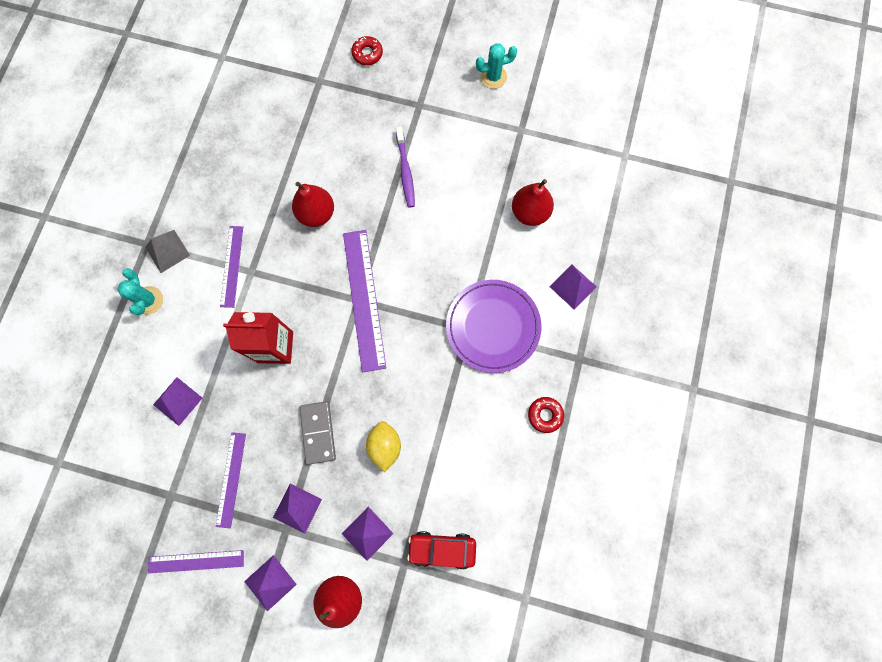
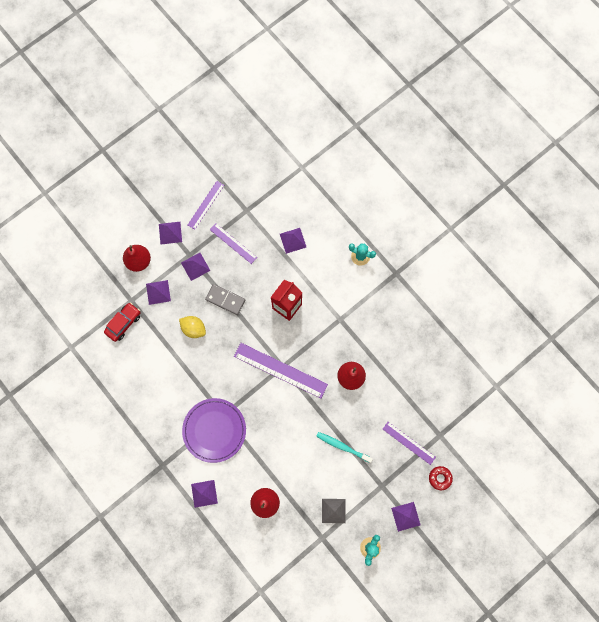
camera: 125 degrees right, 0 degrees up
(167, 251) = (383, 282): grey pyramid -> grey pyramid (333, 510)
(231, 266) = (350, 311): purple ruler -> purple ruler (409, 443)
(405, 171) = (342, 446): purple toothbrush -> turquoise toothbrush
(434, 62) = (406, 516): none -> purple pyramid
(545, 415) = (147, 423): red donut -> none

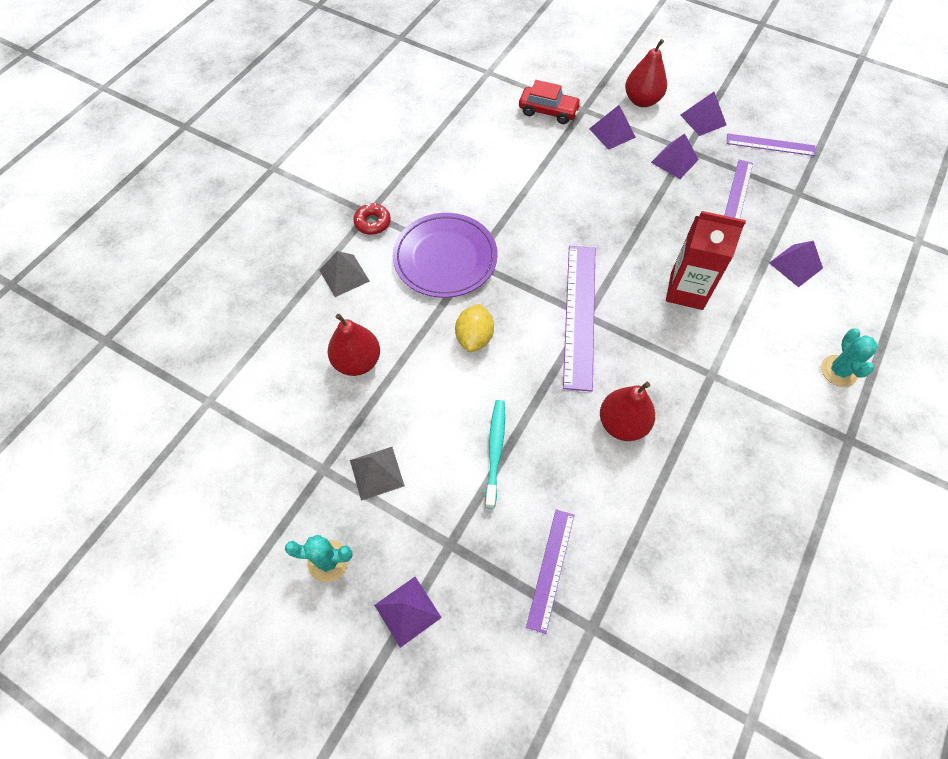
camera: 70 degrees right, 15 degrees down
(194, 329) = (583, 187): yellow lemon -> yellow lemon (474, 338)
(204, 493) = (344, 275): purple pyramid -> grey pyramid
(225, 300) = (648, 210): grey domino -> none
(440, 478) = (507, 657): red donut -> red donut (372, 222)

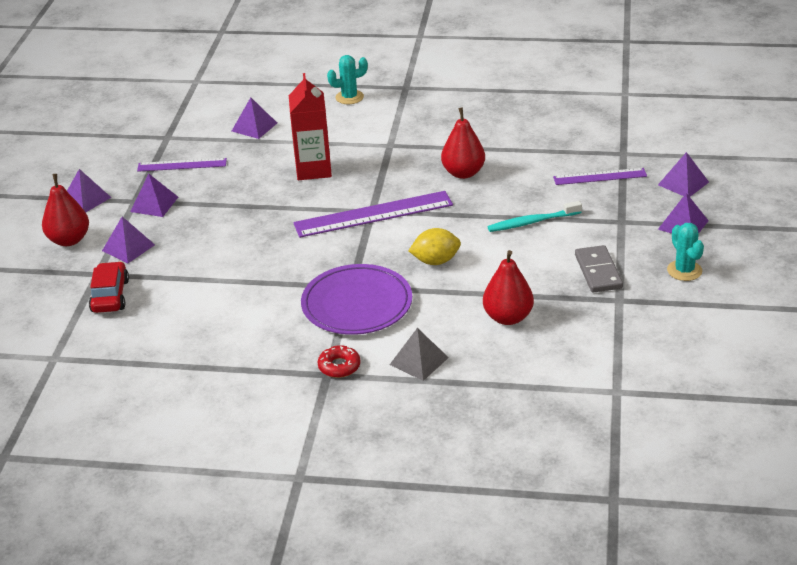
camera: 110 degrees left, 25 degrees down
(377, 473) = (598, 271): grey pyramid -> grey domino
(490, 666) = (683, 183): none -> purple pyramid
(770, 145) = (108, 158): purple ruler -> none

